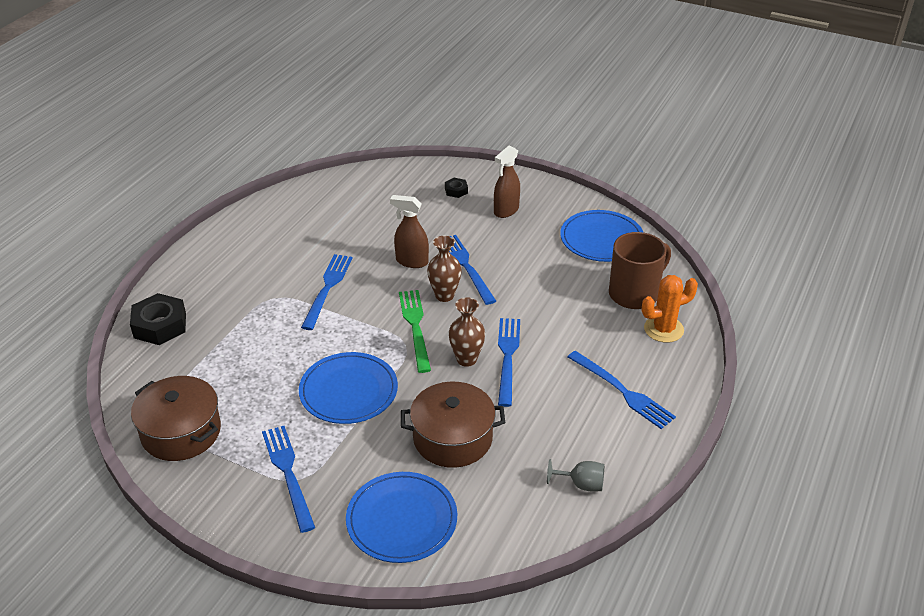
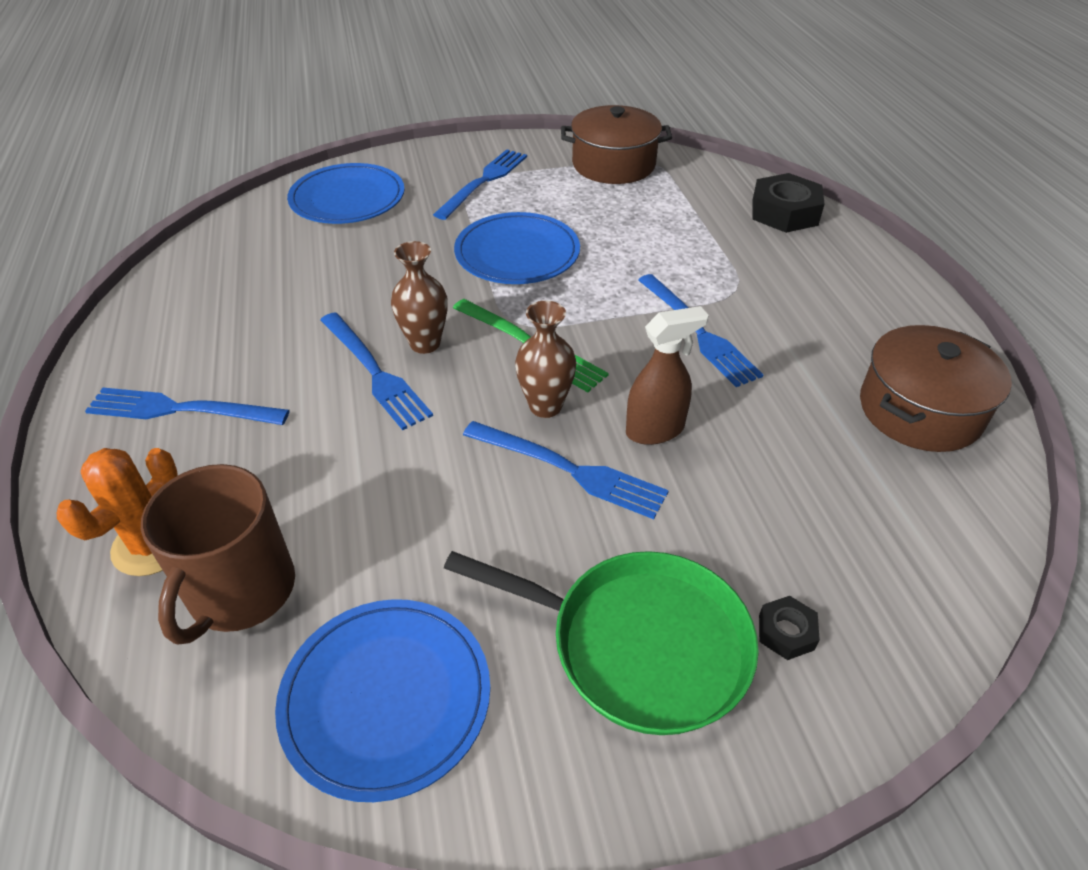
camera: 140 degrees right, 5 degrees up
(288, 473) = (484, 182): blue fork -> blue fork turned 90 degrees counterclockwise
(452, 438) = (361, 267): brown pot -> brown pot (920, 410)
(506, 210) = (639, 645): brown spray bottle -> green pan
(581, 484) = (184, 293): grey goblet -> none

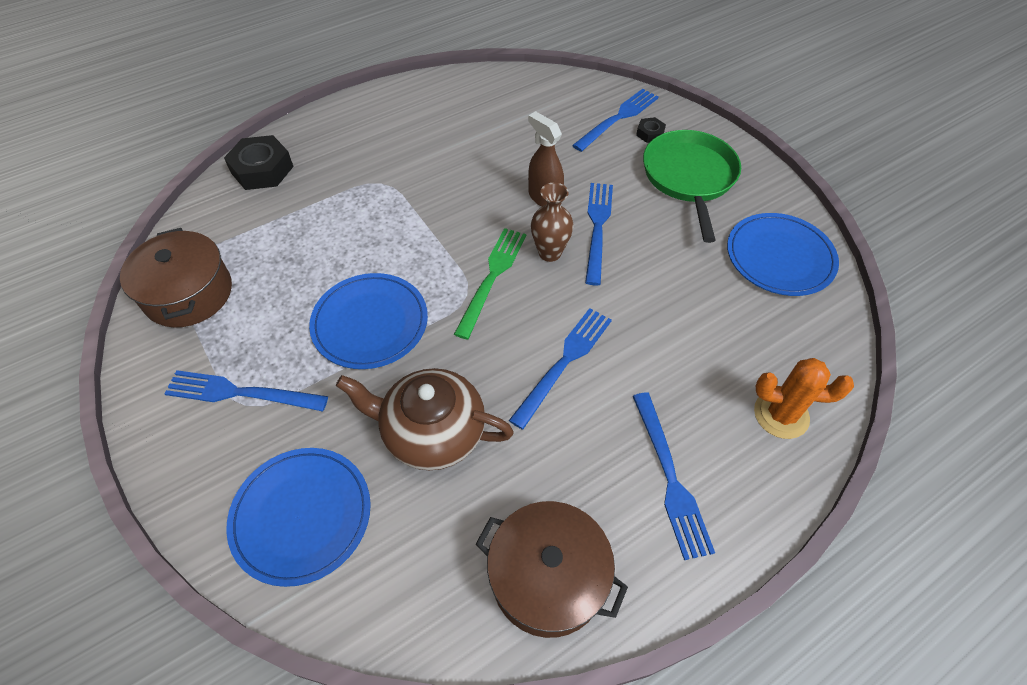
camera: 110 degrees left, 10 degrees up
(240, 591) = (774, 347): brown mug -> none
(366, 269) = (432, 432): none -> brown teapot
(425, 344) = (517, 343): brown vase -> none
(698, 332) = (439, 194): blue fork -> blue fork (618, 118)
(920, 410) = (474, 99): brown pot -> brown pot (548, 577)

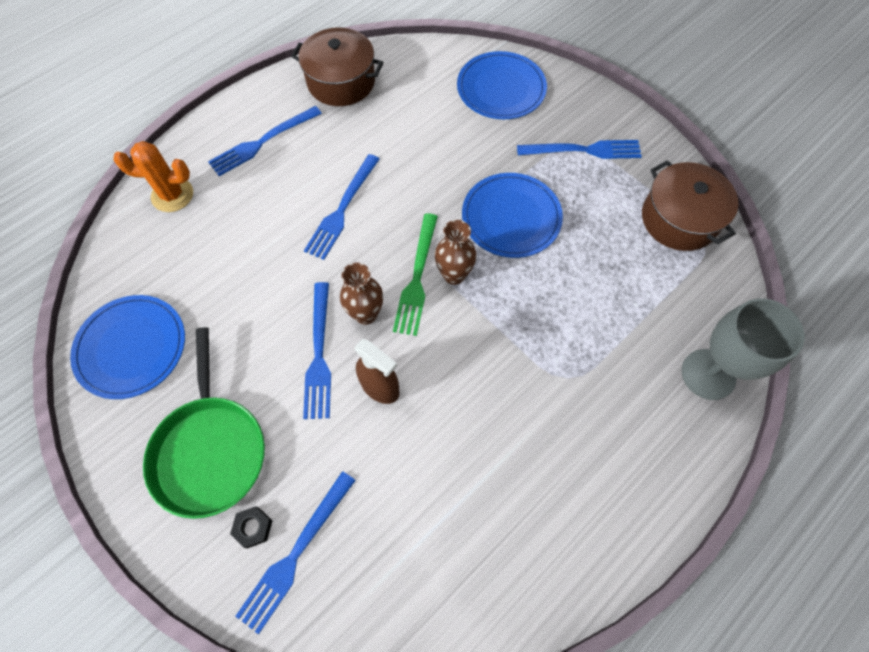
camera: 170 degrees right, 10 degrees up
(262, 169) = (708, 374): black nut -> grey goblet
(432, 432) = (433, 146): brown teapot -> none
(453, 274) = (454, 275): none -> brown vase
(670, 478) = (262, 142): blue fork -> blue fork turned 105 degrees counterclockwise

